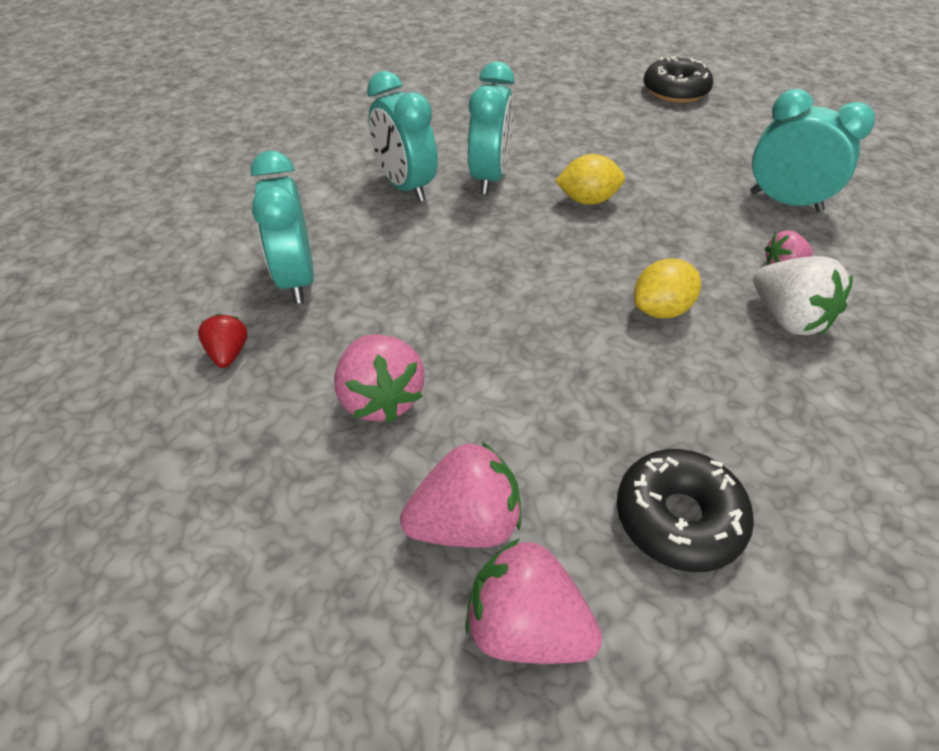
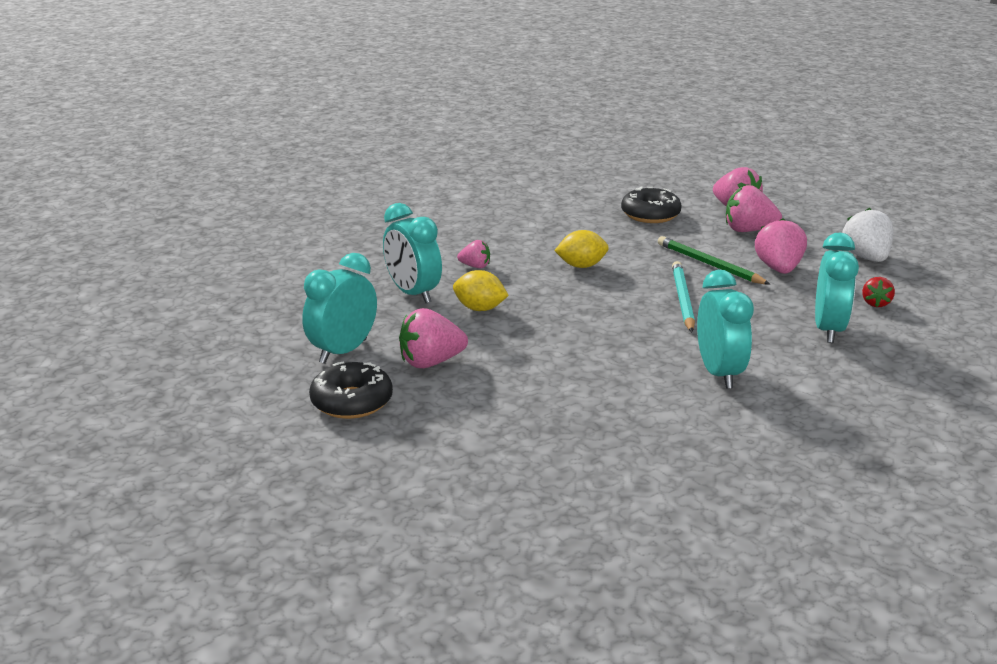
camera: 155 degrees left, 20 degrees down
(490, 178) = (635, 363): turquoise clock -> turquoise clock (343, 351)
(490, 374) = (709, 264): none -> green pencil
(491, 282) = (682, 299): none -> turquoise pencil
(587, 200) = (565, 328): yellow lemon -> yellow lemon (480, 309)
(663, 133) = (431, 362): none -> pink strawberry
(788, 318) = (510, 248): white strawberry -> white strawberry (866, 257)

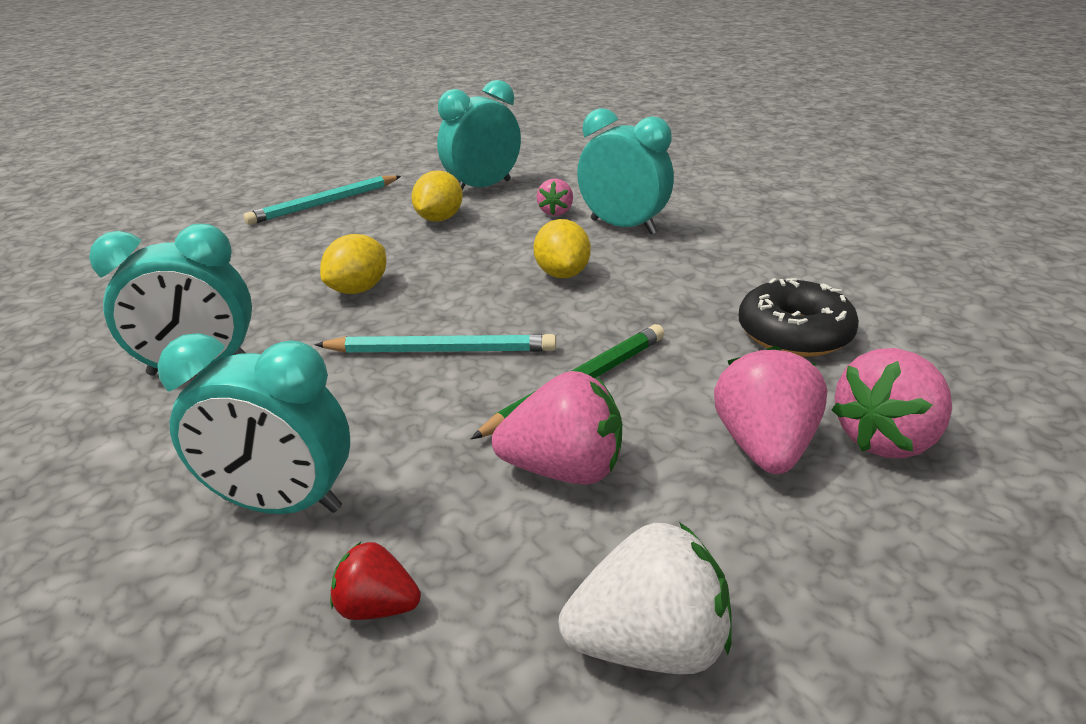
camera: 90 degrees right, 5 degrees up
(343, 351) = (364, 170): turquoise clock -> turquoise clock (623, 227)
(352, 401) = (270, 180): black donut -> none
(431, 362) = (325, 203): pink strawberry -> turquoise pencil
(605, 331) = (358, 289): none -> yellow lemon

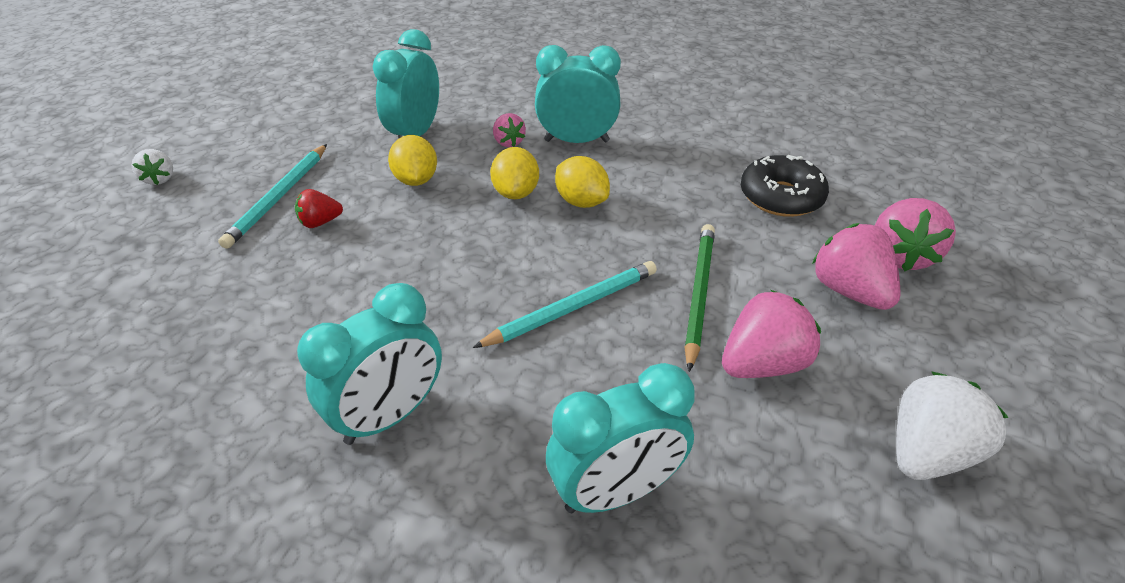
camera: 35 degrees left, 10 degrees up
(266, 172) = (160, 179): none -> white strawberry
(358, 289) = (433, 278): yellow lemon -> yellow lemon (516, 193)
(377, 606) = (769, 523): red strawberry -> red strawberry (320, 222)

